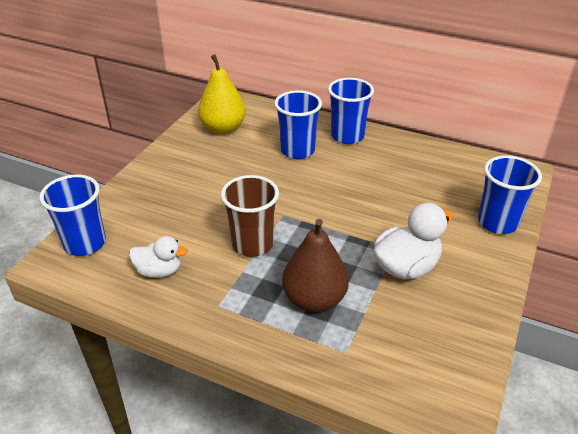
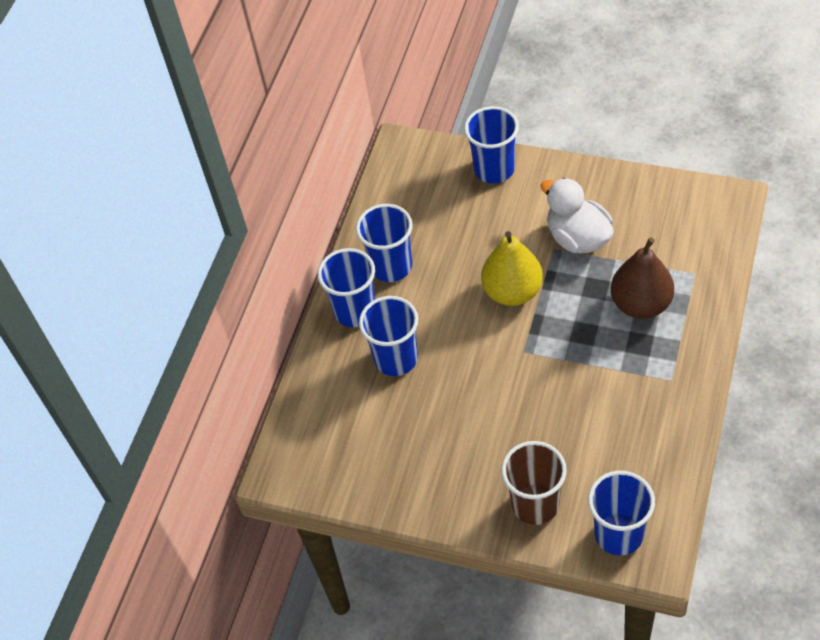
camera: 90 degrees left, 15 degrees up
(159, 271) = (640, 445): white duck -> none
(223, 128) = (357, 454): yellow pear -> yellow pear (512, 292)
(252, 244) = (578, 370): brown cup -> brown cup (535, 504)
(387, 155) = (391, 266): none -> blue cup

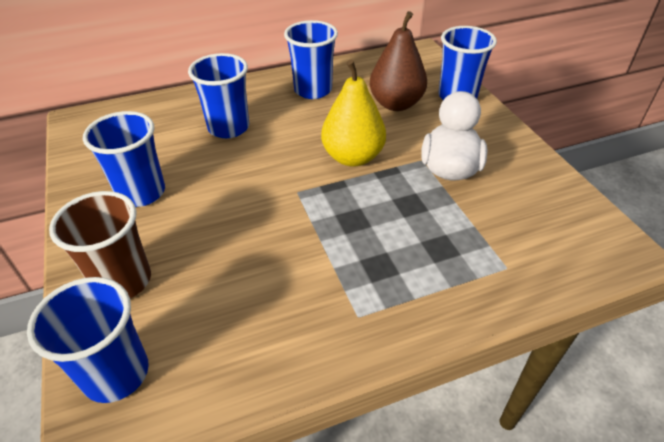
camera: 45 degrees right, 10 degrees down
(355, 311) = (256, 92): blue cup -> blue cup (141, 193)
(641, 304) = (426, 244): brown pear -> brown pear (396, 104)

